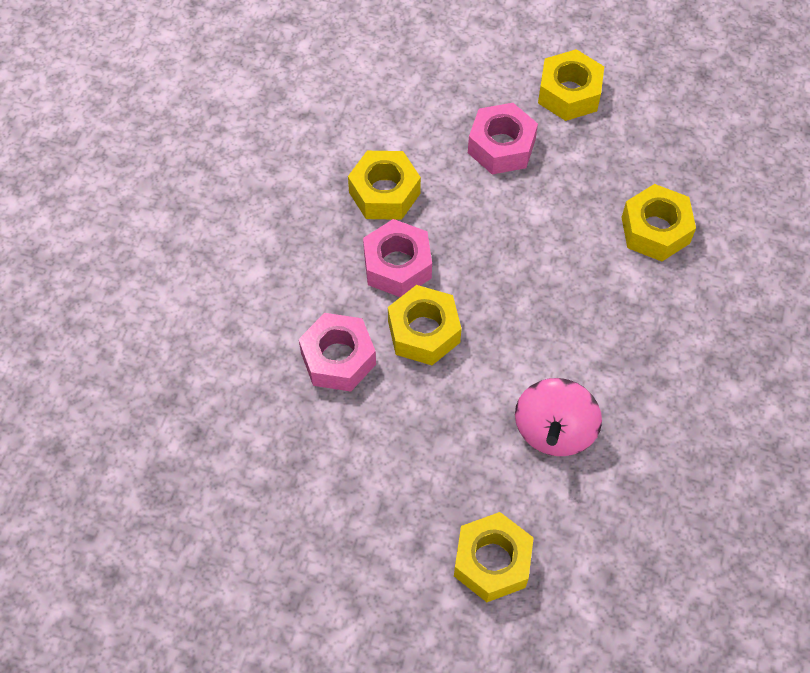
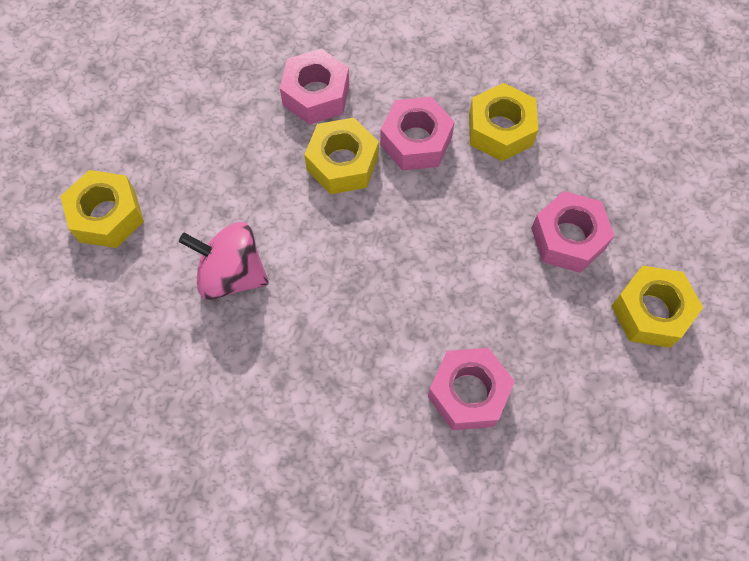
camera: 90 degrees right, 5 degrees up
(655, 230) = (468, 393): yellow nut -> pink nut

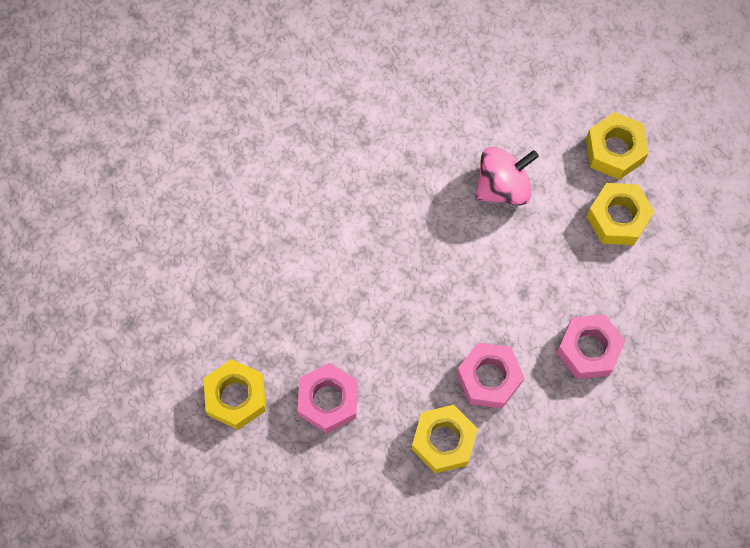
camera: 135 degrees right, 5 degrees up
(342, 163) = (517, 317): yellow nut -> yellow nut (618, 218)
(468, 393) = (299, 246): pink nut -> none

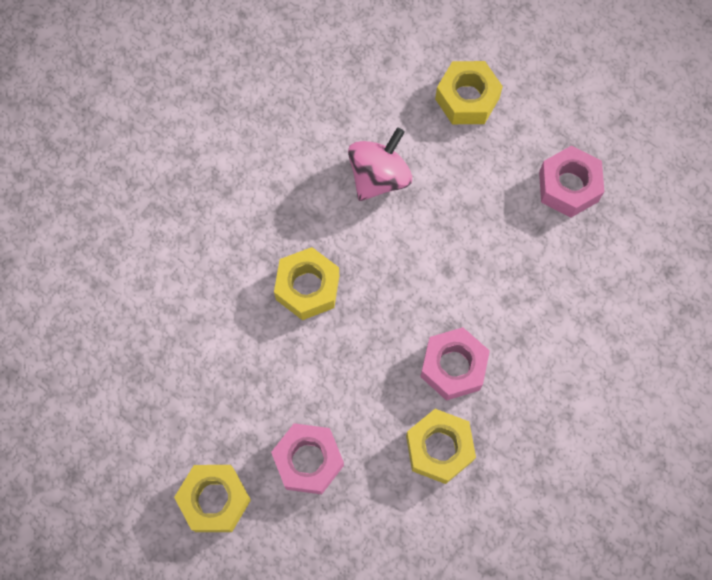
camera: 25 degrees left, 0 degrees up
(588, 349) = (533, 296): pink nut -> pink nut (568, 186)
(618, 218) = (500, 160): yellow nut -> yellow nut (307, 287)

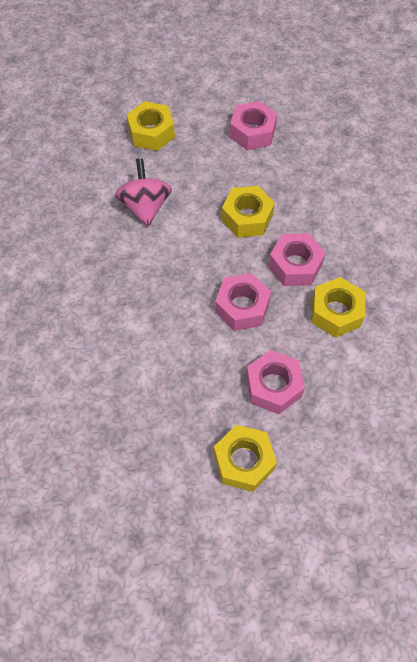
camera: 45 degrees left, 10 degrees down
(307, 287) = (168, 295): yellow nut -> yellow nut (247, 217)
(360, 361) = (242, 307): none -> pink nut

